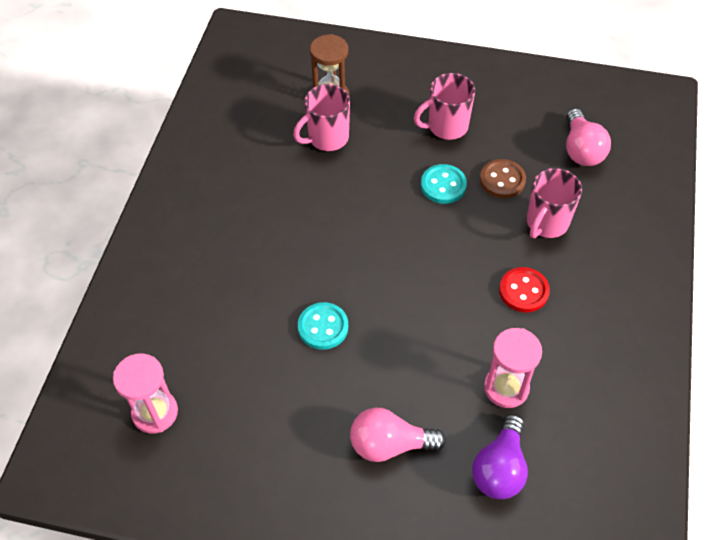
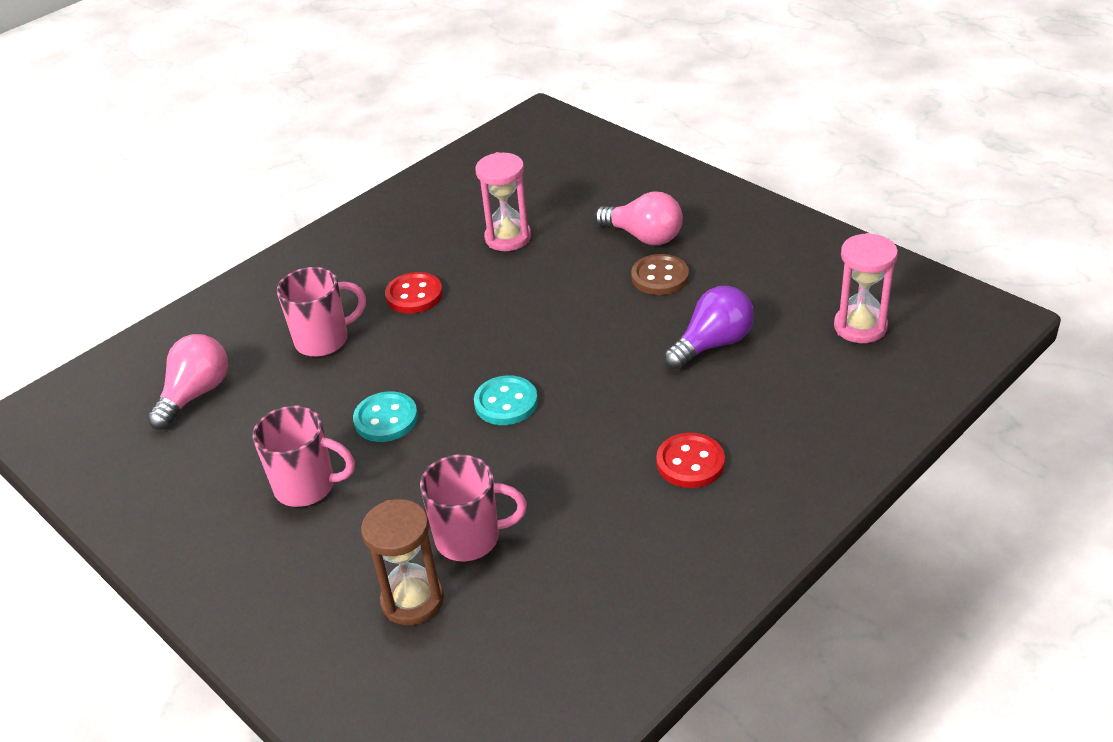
camera: 145 degrees left, 15 degrees down
(227, 237) = (690, 463): none -> red button
(323, 327) = (639, 336): turquoise button -> turquoise button (506, 403)
(500, 468) = (565, 197): purple light bulb -> purple light bulb (712, 344)
(502, 180) = (316, 398): brown button -> brown button (660, 277)

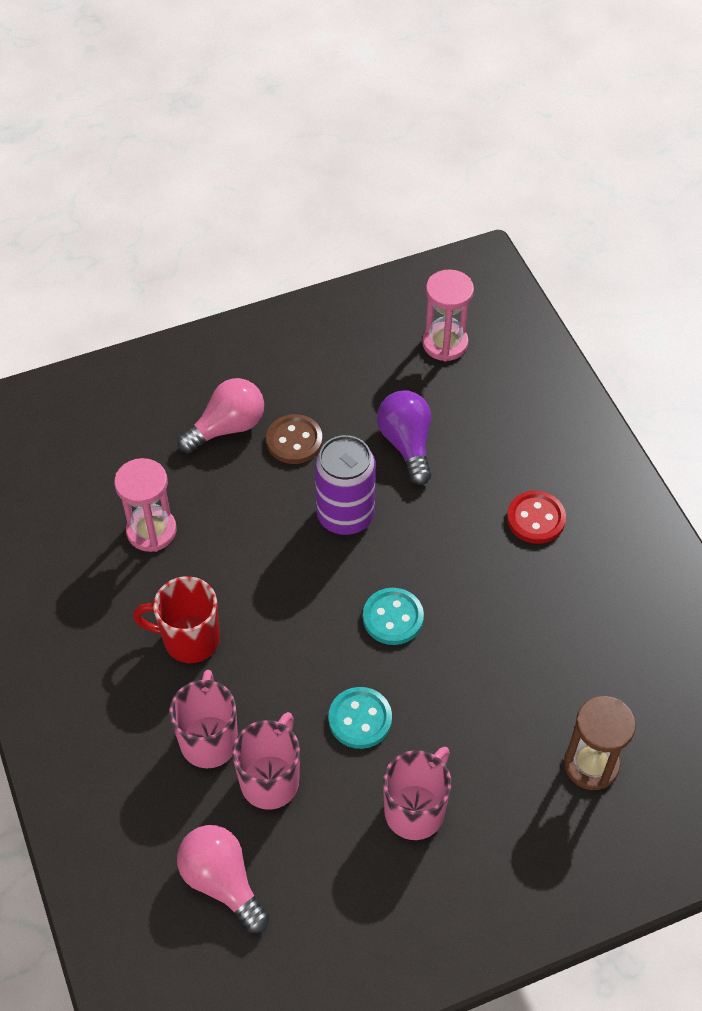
camera: 70 degrees left, 15 degrees up
(414, 295) = (189, 639): red button -> red mug
(470, 538) = (543, 700): pink mug -> pink mug (271, 780)
(600, 335) = (345, 515): none -> purple can

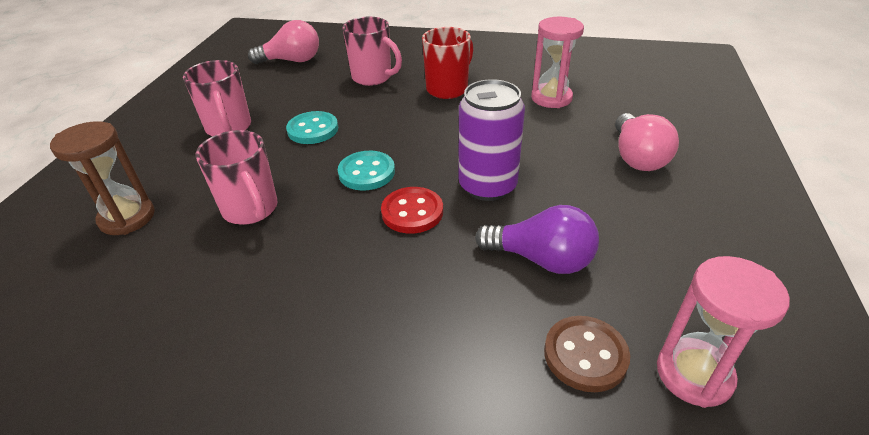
camera: 125 degrees right, 15 degrees down
(271, 780) = (322, 88): pink mug -> pink mug (251, 210)
(294, 441) = (596, 188): brown button -> brown button (585, 355)
(536, 519) = (362, 314): red button -> red button (412, 212)

